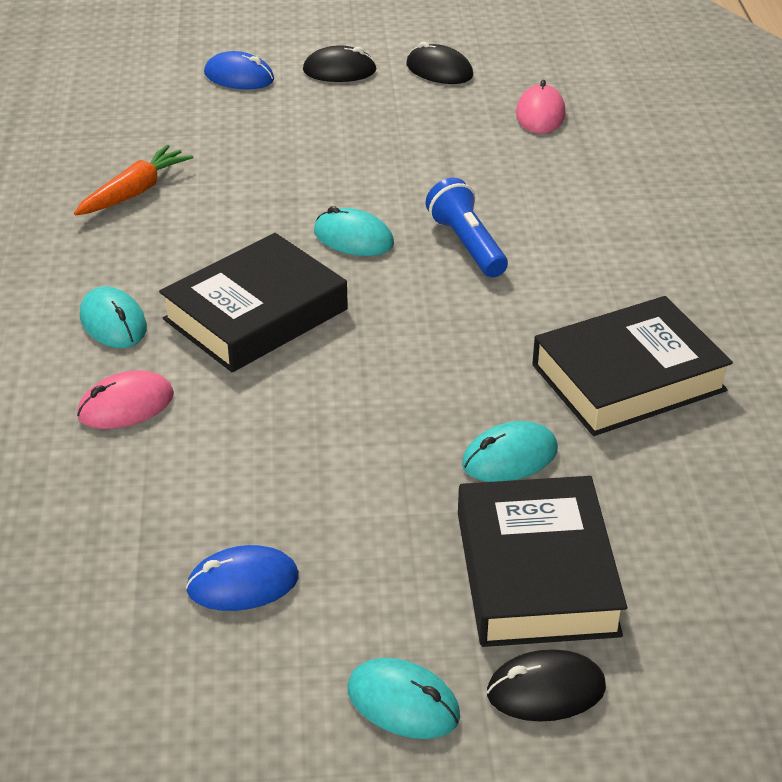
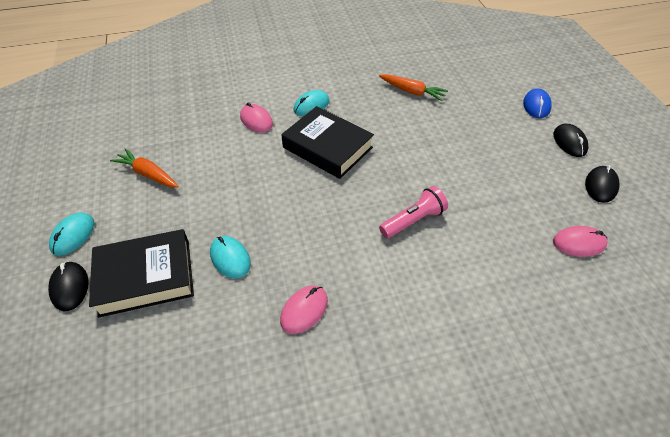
camera: 80 degrees right, 10 degrees up
(243, 583) = (148, 174): blue mouse -> orange carrot
(353, 238) = (402, 172): turquoise mouse -> none
(466, 244) = (413, 220): blue flashlight -> pink flashlight
(628, 377) = (304, 310): black book -> pink mouse

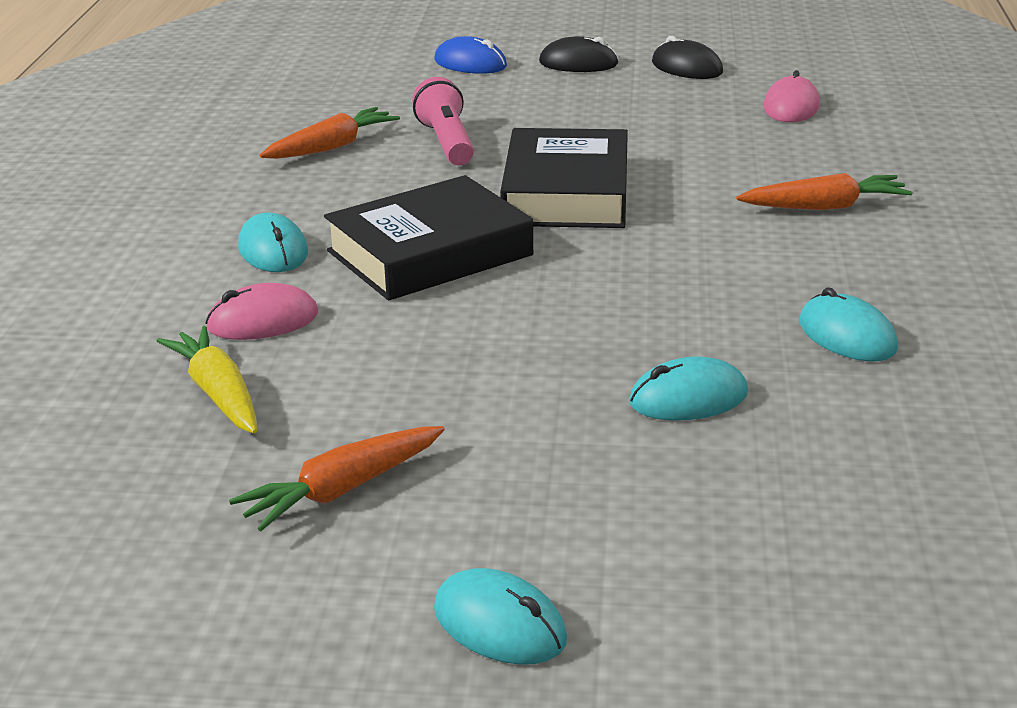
camera: 70 degrees left, 20 degrees down
(69, 287) = (681, 629): black mouse -> none
(145, 277) = (695, 510): black book -> black book (566, 193)
(203, 126) = (218, 393): none -> yellow carrot
(304, 310) = (847, 335): pink mouse -> turquoise mouse
(413, 220) = (682, 208): pink flashlight -> pink flashlight (446, 142)
(447, 280) = (825, 207): none -> orange carrot

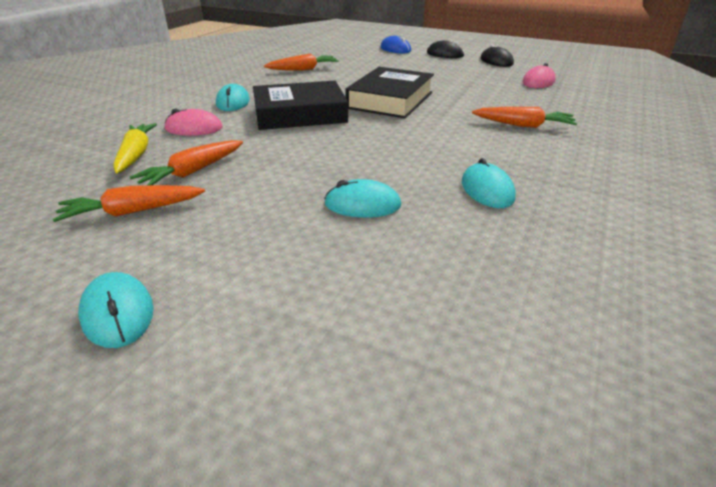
camera: 20 degrees right, 5 degrees up
(361, 403) = (192, 172): none -> orange carrot
(446, 142) = (355, 74): pink flashlight -> none

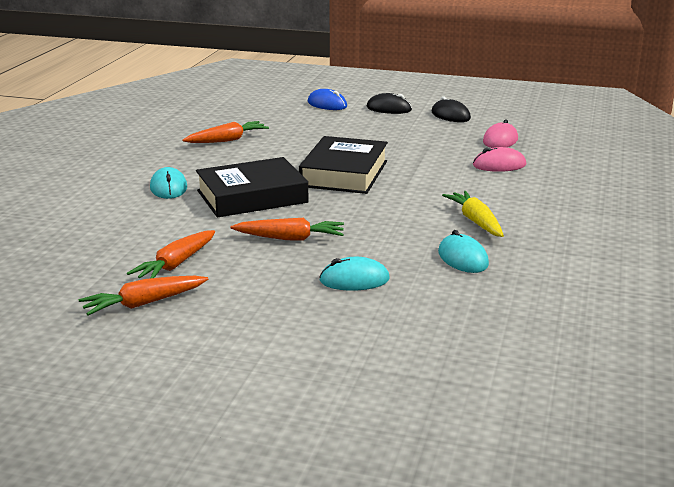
camera: 10 degrees left, 10 degrees down
(118, 313) = (192, 373): turquoise mouse -> none
(136, 154) = (104, 252): yellow carrot -> yellow carrot (475, 221)
(194, 128) = (145, 221): pink mouse -> pink mouse (499, 165)
(523, 125) = (489, 193): orange carrot -> orange carrot (290, 238)

